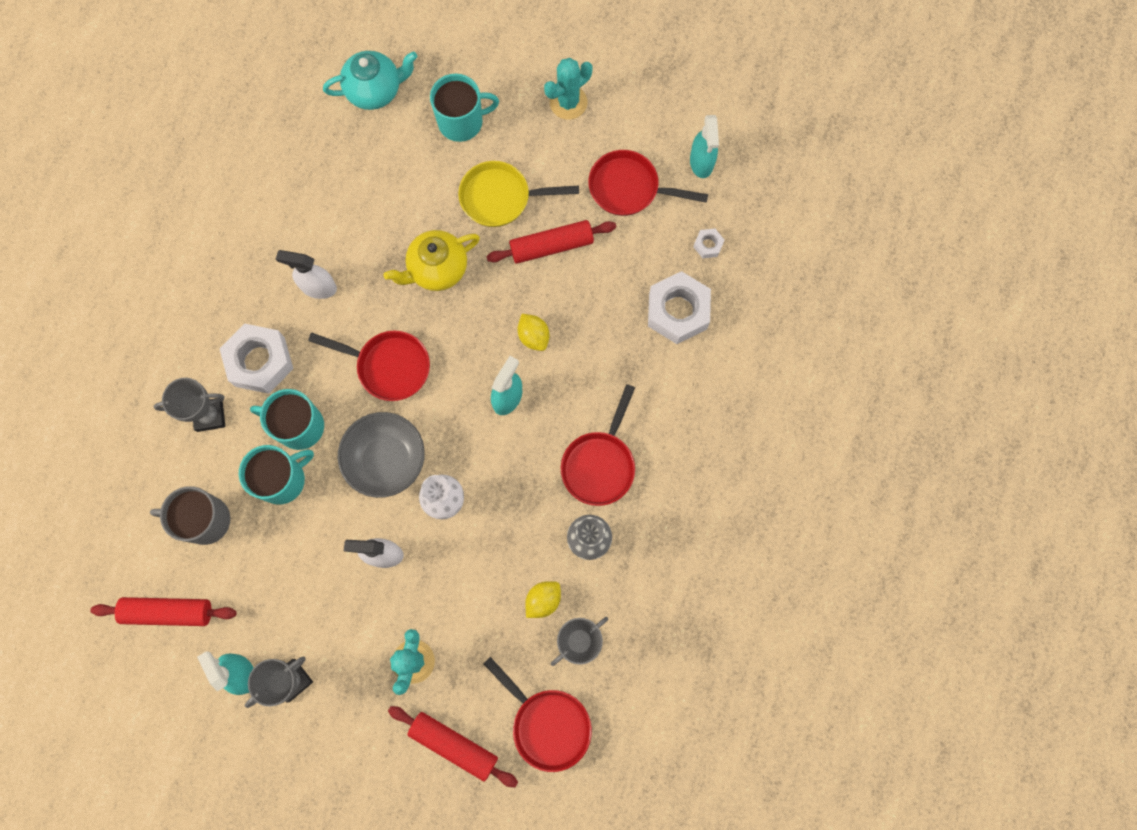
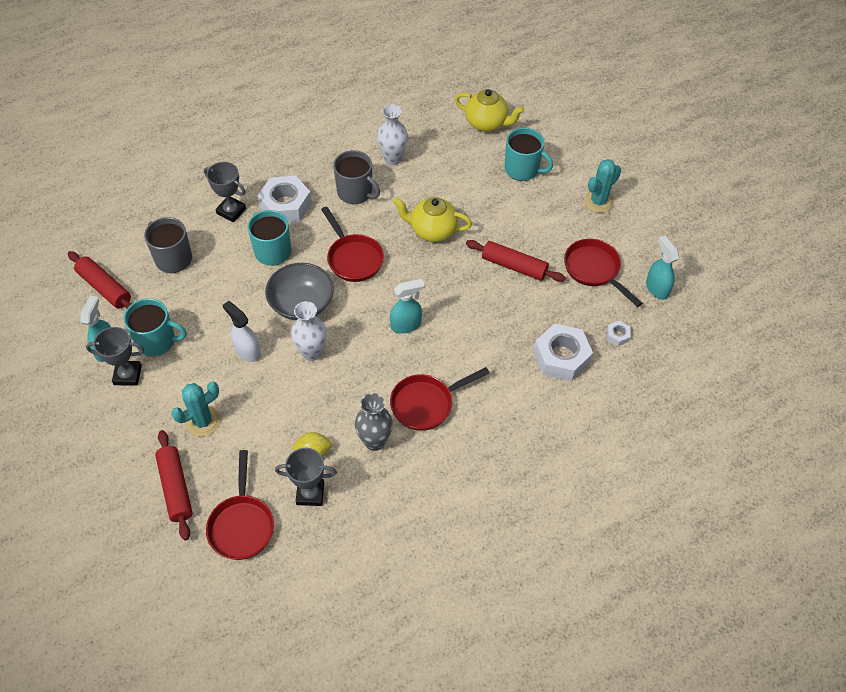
camera: 40 degrees right, 20 degrees down
(282, 479) = (234, 270): turquoise mug -> turquoise mug (157, 341)
(318, 214) = (393, 159): none -> white vase
(318, 287) = (355, 192): white spray bottle -> grey mug
(375, 91) = (487, 123): turquoise teapot -> yellow teapot
(501, 198) = (507, 221): yellow pan -> none
(533, 336) = (455, 305): yellow lemon -> none
(568, 102) = (598, 202): turquoise cactus -> turquoise cactus turned 45 degrees counterclockwise
(701, 162) = (656, 288): turquoise spray bottle -> turquoise spray bottle turned 120 degrees clockwise

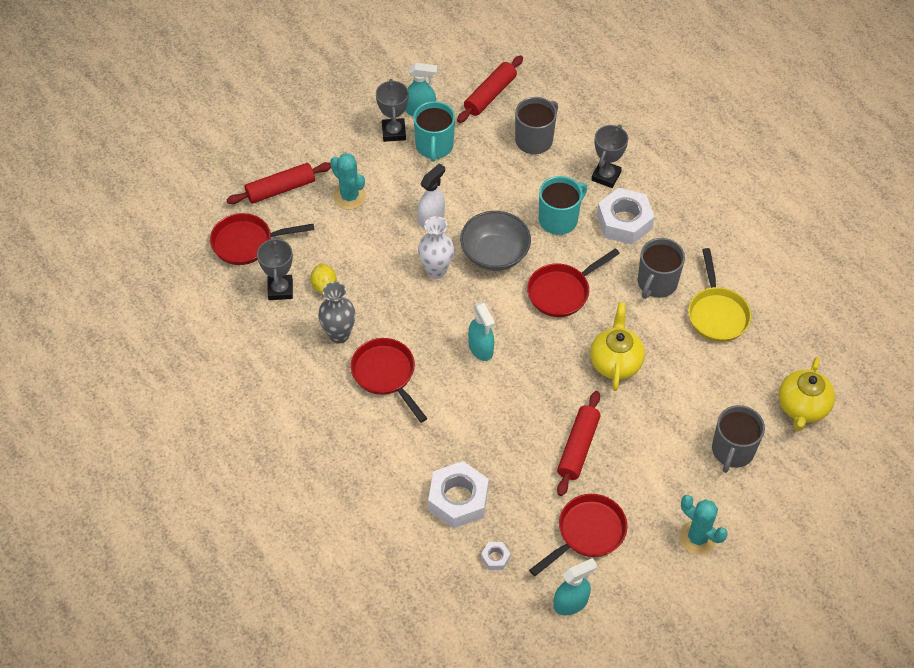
camera: 85 degrees right, 0 degrees up
(393, 159) = (717, 314): white vase -> yellow pan
(522, 169) = (732, 451): turquoise mug -> grey mug

